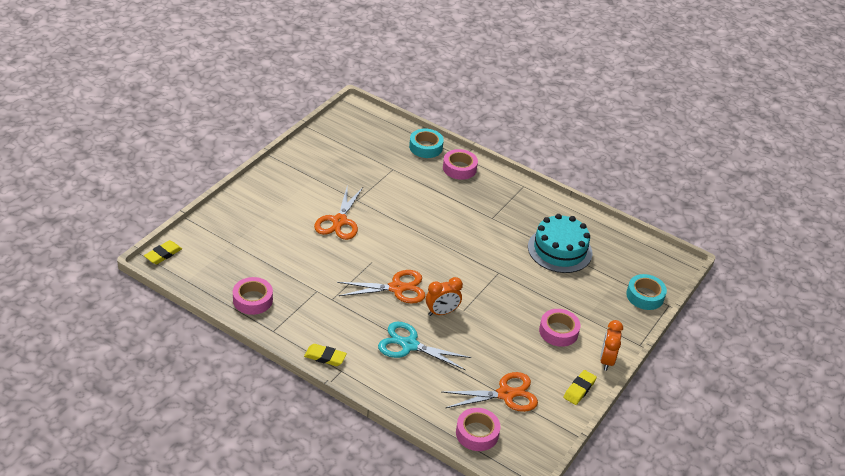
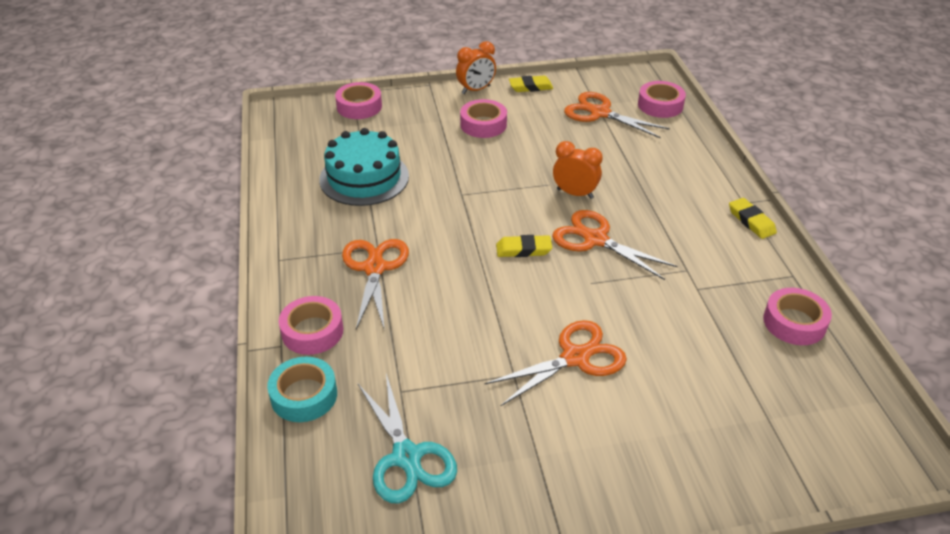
camera: 130 degrees left, 0 degrees up
(163, 254) = (898, 466): yellow eraser -> yellow eraser (523, 249)
(409, 345) = (646, 186): turquoise scissors -> turquoise scissors (407, 457)
(477, 207) = (374, 268): none -> orange scissors
(645, 296) = (359, 106): turquoise tape -> pink tape

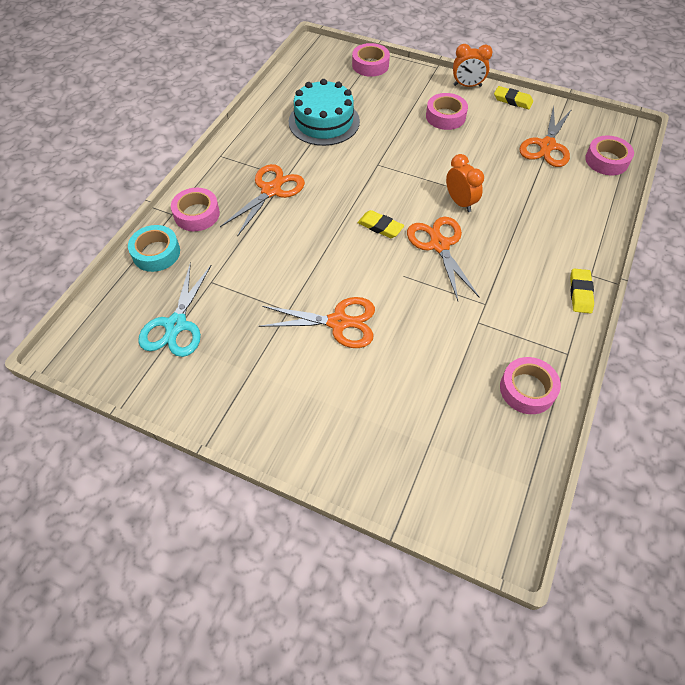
camera: 35 degrees right, 15 degrees up
(600, 113) = (547, 146): orange scissors -> orange scissors turned 135 degrees counterclockwise

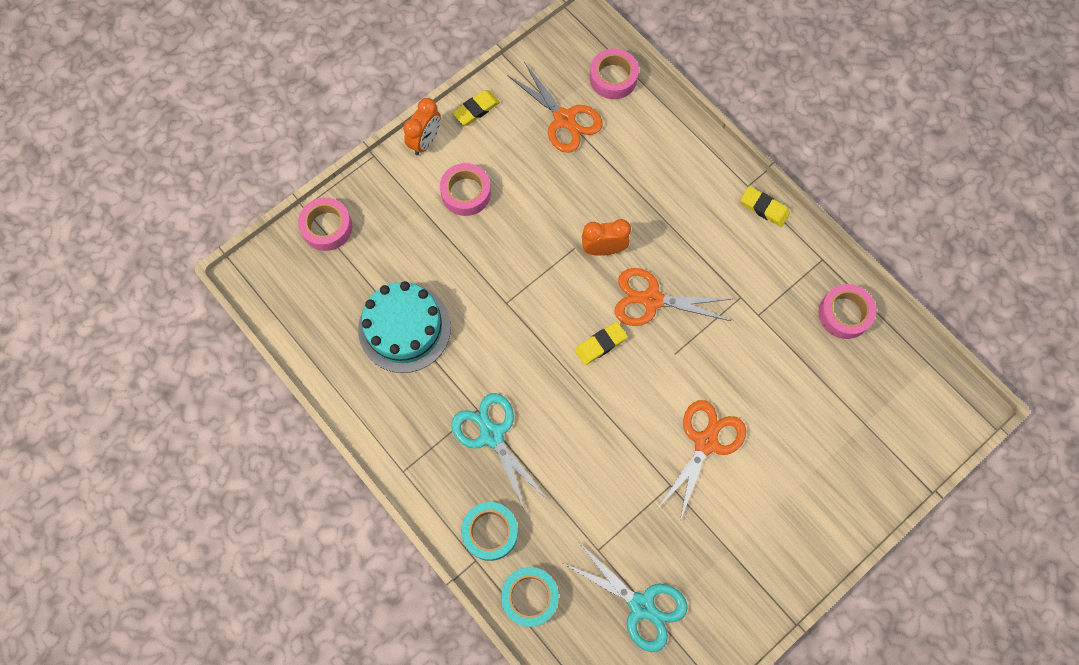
camera: 65 degrees left, 15 degrees up
(197, 214) = (490, 532): pink tape -> turquoise tape
(271, 190) = (492, 435): orange scissors -> turquoise scissors

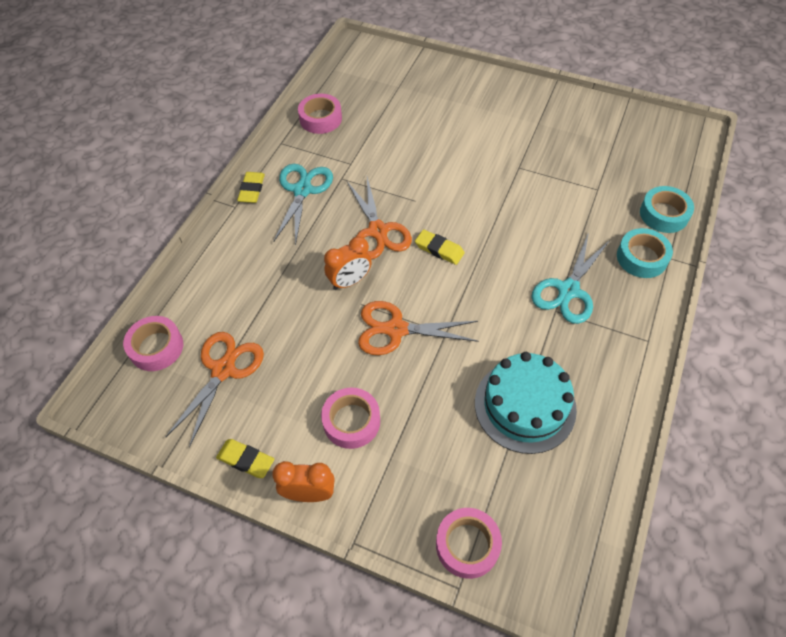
camera: 115 degrees left, 15 degrees down
(603, 249) = (350, 281): orange clock -> orange clock turned 90 degrees counterclockwise
(641, 605) = (613, 153): turquoise scissors -> turquoise scissors (302, 190)
(705, 442) = (472, 159): orange scissors -> orange scissors (396, 329)

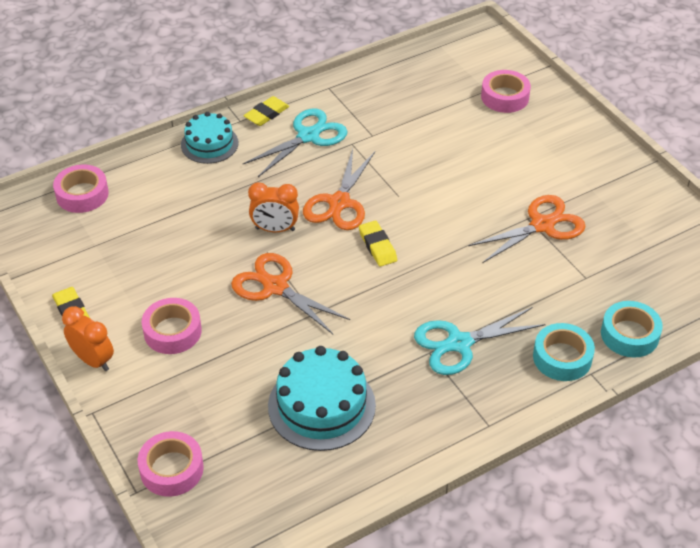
camera: 35 degrees right, 10 degrees down
(223, 370) = (114, 238): orange scissors -> orange scissors (542, 225)
(228, 240) = (209, 144): none -> turquoise cake
(320, 119) = (384, 84): pink tape -> pink tape (505, 97)

